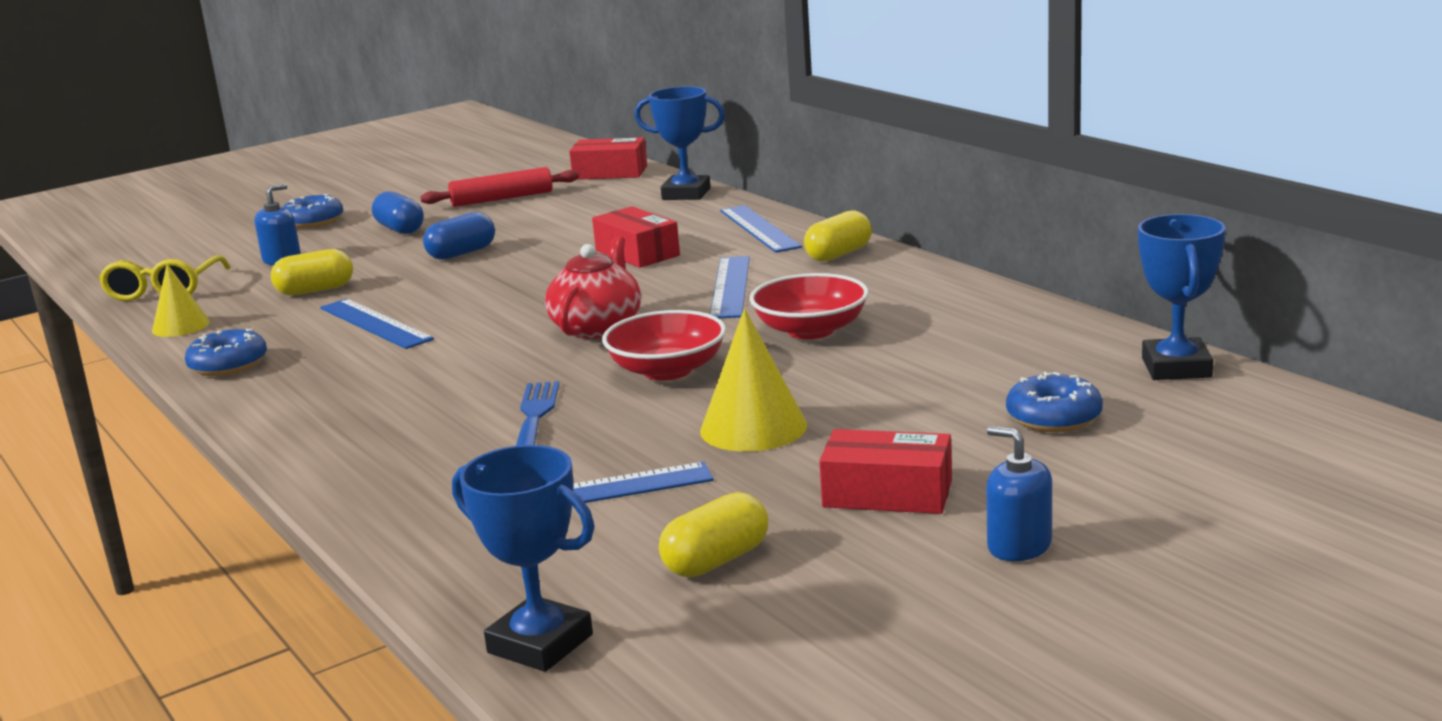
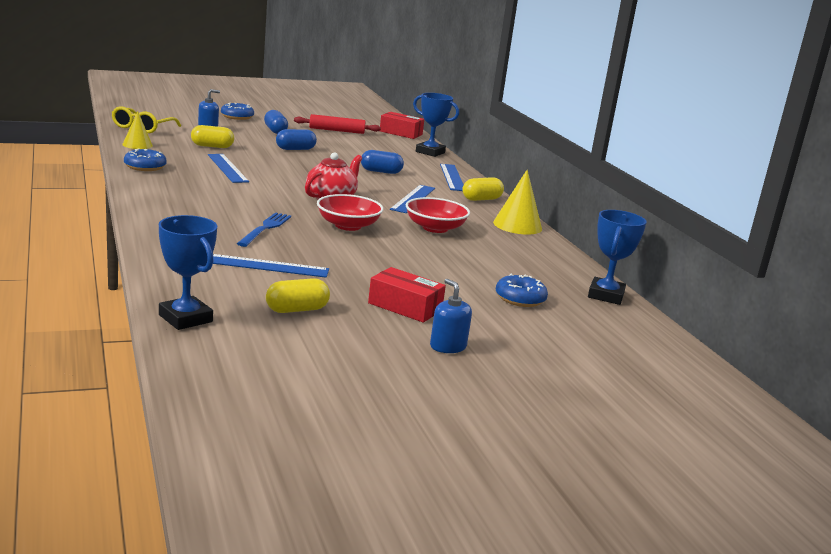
camera: 10 degrees right, 0 degrees up
(637, 253) = (381, 172): red box -> blue capsule
(753, 427) = (366, 261): yellow cone -> yellow cone (517, 225)

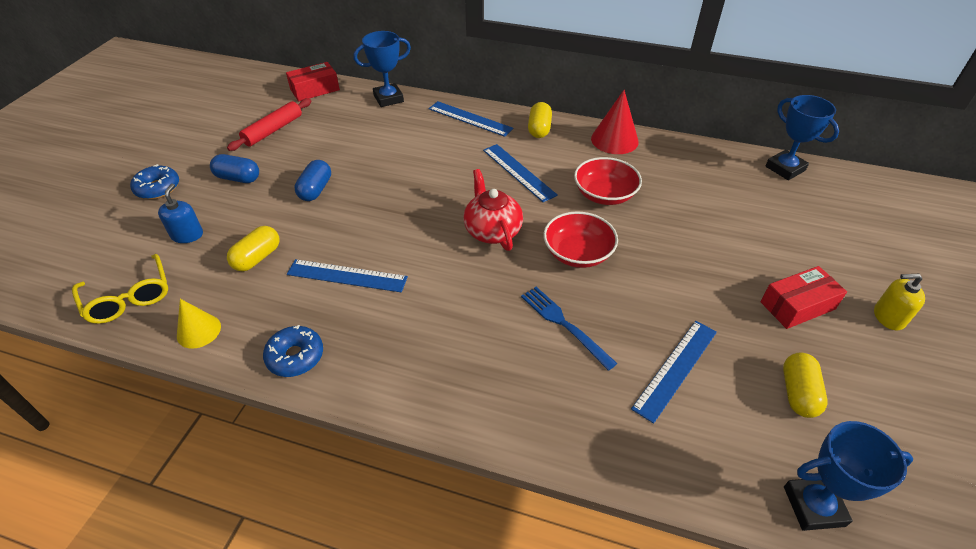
camera: 50 degrees left, 25 degrees up
(381, 172) = (428, 158): blue capsule -> none
(448, 346) = (888, 317): blue soap dispenser -> yellow soap dispenser
(517, 225) = (614, 140): yellow cone -> red cone
(520, 299) = (787, 221): blue donut -> none

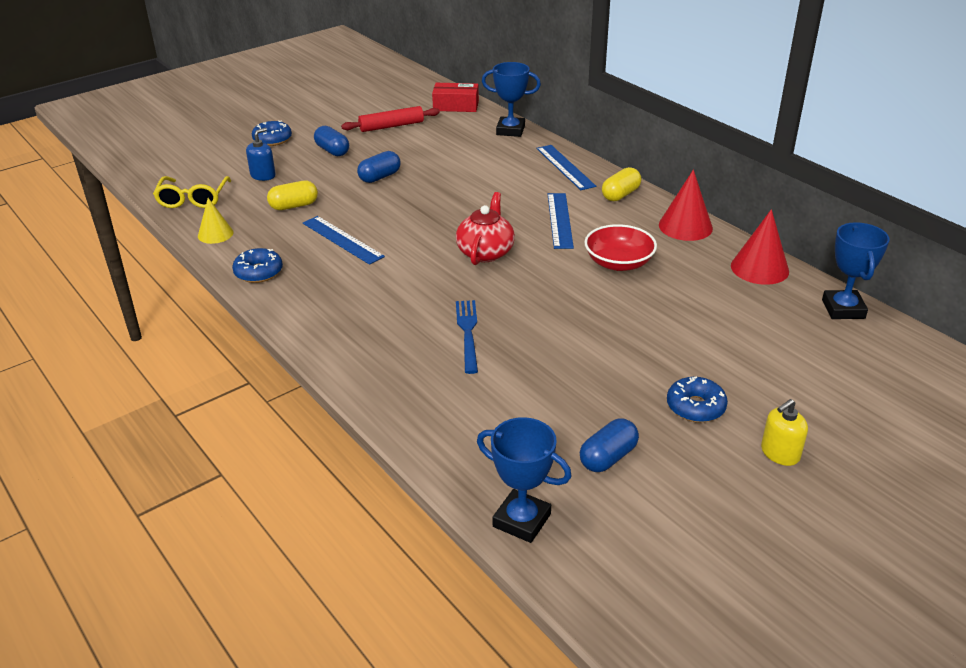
camera: 35 degrees right, 10 degrees down
(578, 253) = (539, 293): red bowl -> none
(675, 369) = (522, 396): blue ruler -> none
(700, 156) = (759, 268): none -> red cone
(797, 305) = (695, 407): red box -> blue donut
(798, 393) = (608, 457): yellow capsule -> blue capsule
(888, 317) = (780, 453): yellow soap dispenser -> yellow soap dispenser turned 75 degrees counterclockwise

